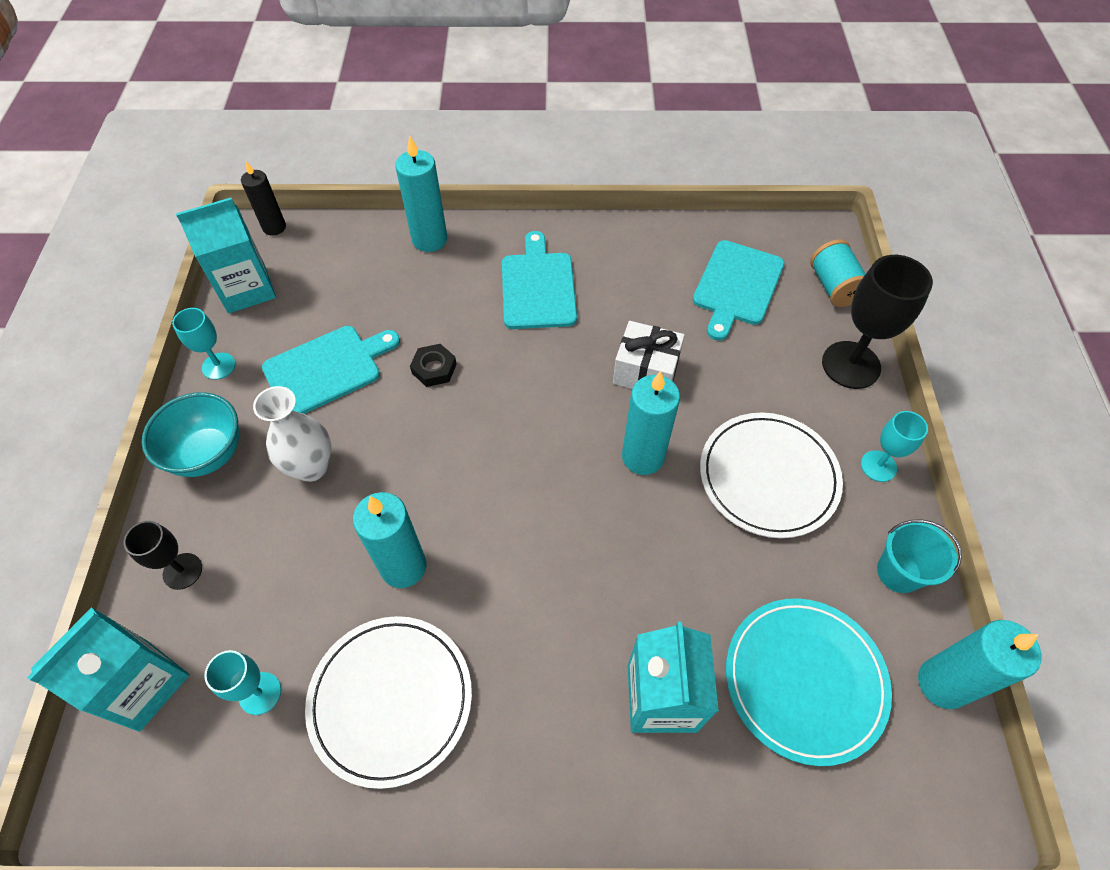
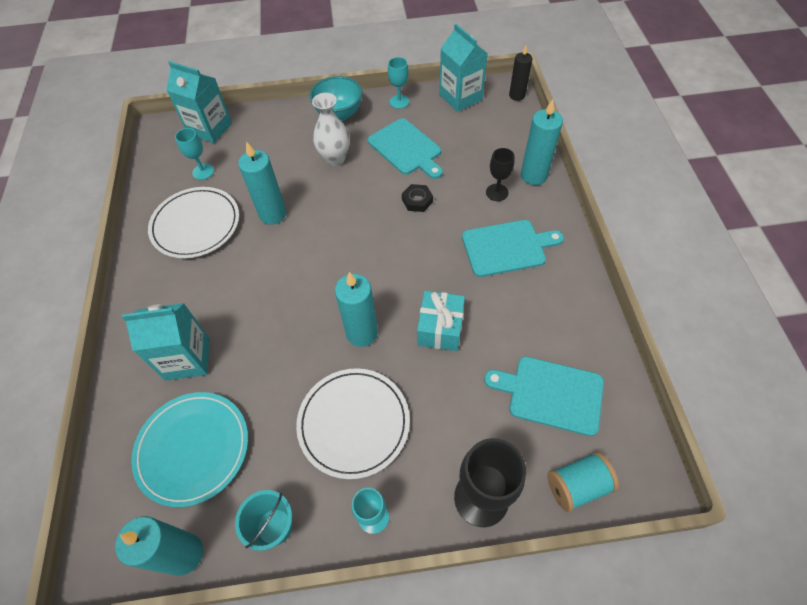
camera: 85 degrees right, 0 degrees up
(182, 571) = (268, 125): black goblet -> black goblet (497, 192)
(646, 371) = (440, 328): white gift -> turquoise gift

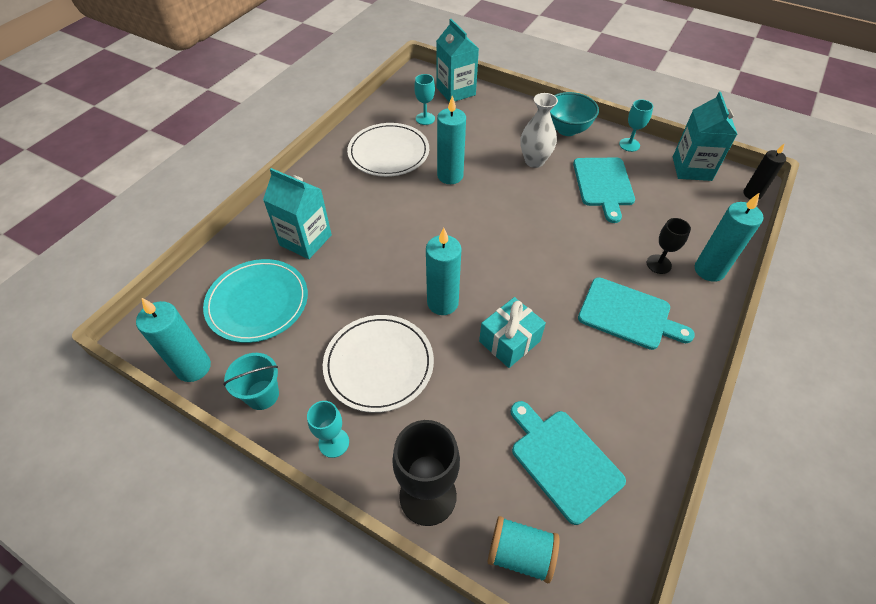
camera: 35 degrees right, 5 degrees down
(417, 201) = (577, 230): black nut -> none

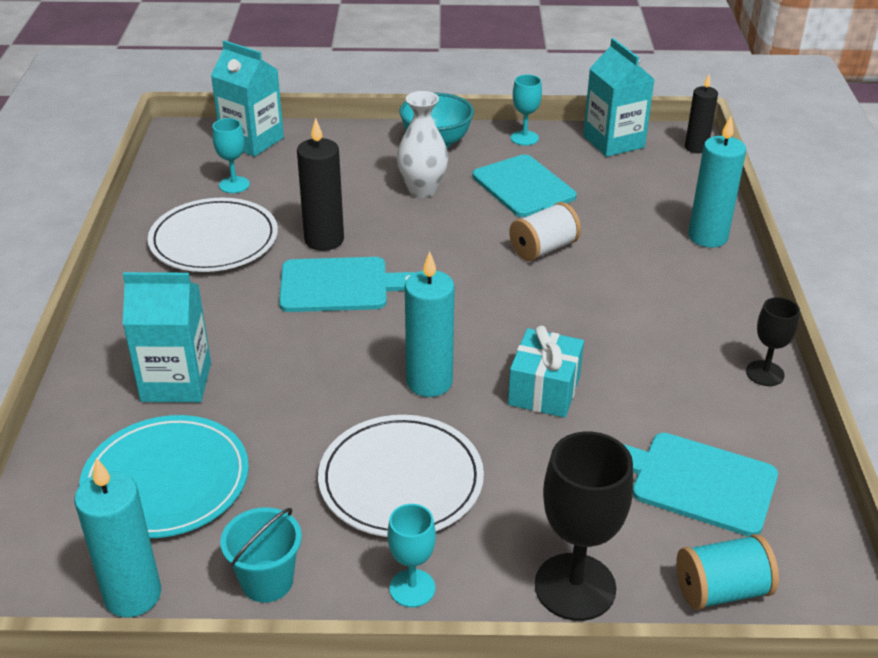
camera: 30 degrees left, 15 degrees down
(450, 176) = (324, 240): turquoise candle -> black candle
(583, 234) = (543, 249): none -> white spool
(628, 314) = (656, 311): turquoise cutting board -> turquoise cutting board (340, 285)
(658, 264) = (650, 250): black goblet -> black goblet (765, 373)

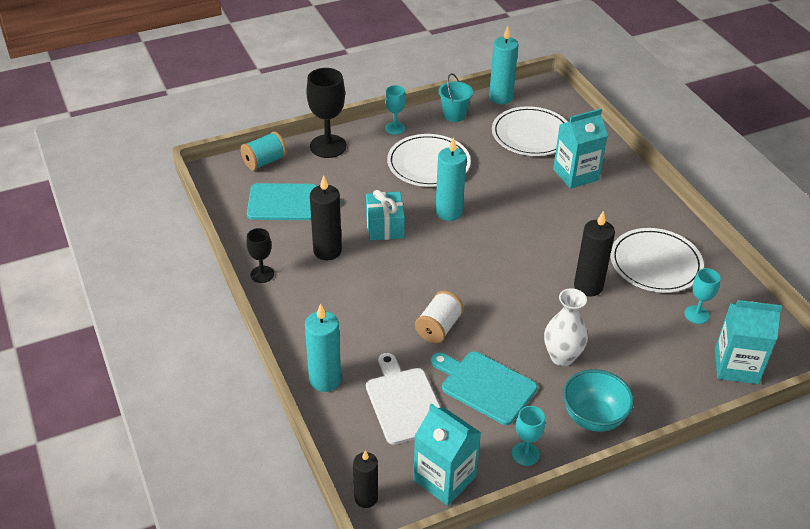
camera: 155 degrees right, 5 degrees up
(166, 481) = (531, 135): turquoise plate -> white plate
(340, 285) = (547, 255): turquoise cutting board -> none
(624, 198) = (404, 402): none -> white cutting board
(652, 379) = (327, 251): none -> black candle

